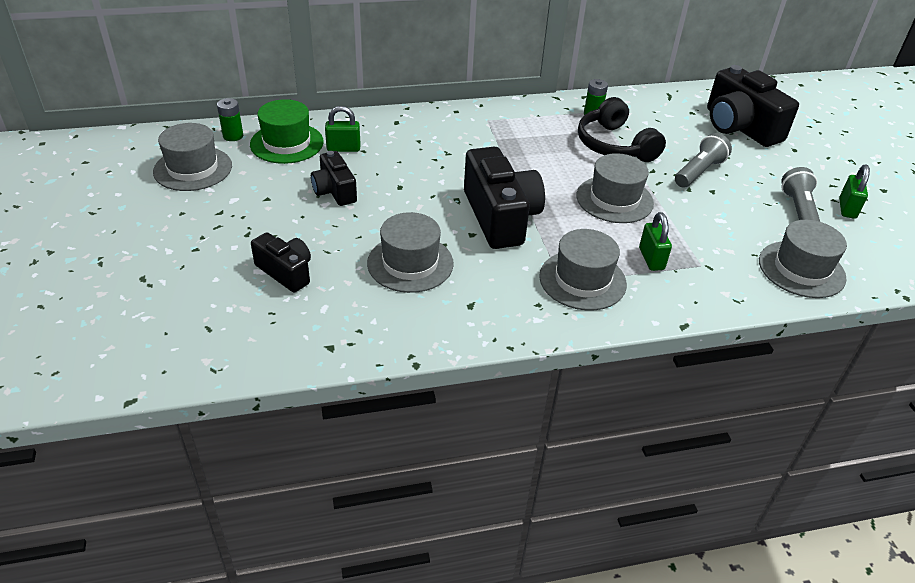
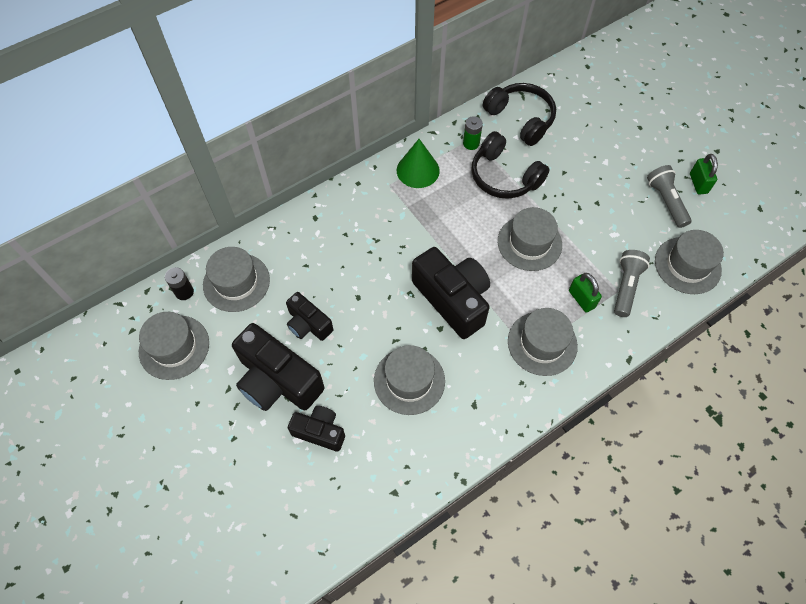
camera: 20 degrees left, 20 degrees up
(233, 136) = (184, 292): green battery -> black battery
(287, 143) = (236, 282): green hat -> grey hat
(343, 148) = (288, 269): green padlock -> none
(524, 118) = (418, 170): none -> green cone
(657, 111) = (520, 119): none -> black headphones
(699, 172) = (579, 184): grey flashlight -> grey flashlight (626, 287)
(739, 127) = (590, 115): black camera -> black camera (277, 380)

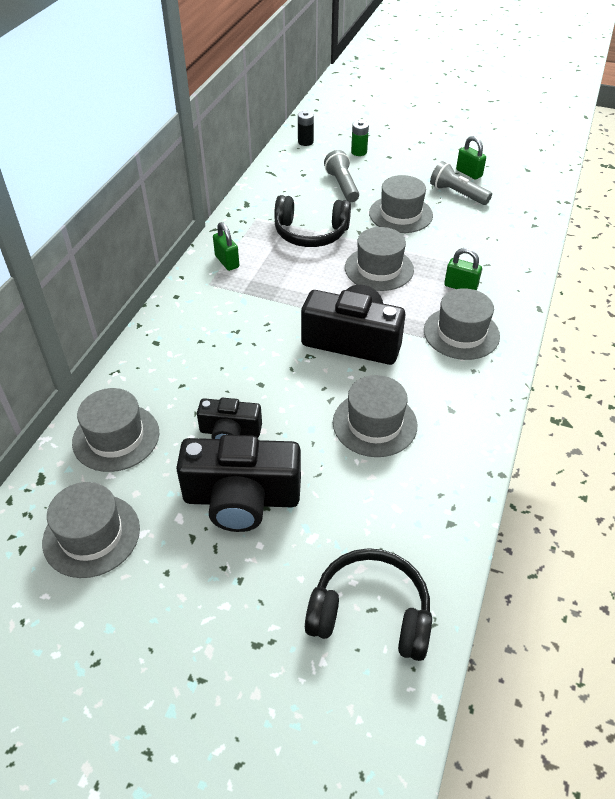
camera: 35 degrees left, 15 degrees down
(184, 292) = (60, 477): black battery -> black battery (305, 142)
(319, 431) = (328, 517): black camera -> none
(418, 170) = (227, 262): green cone -> green padlock
(471, 143) = (258, 223): green battery -> green battery (359, 152)
(520, 119) = (286, 189): black headphones -> black headphones (370, 614)
(626, 287) = (485, 262): grey flashlight -> grey flashlight (342, 186)
(687, 265) = (515, 226): grey hat -> grey hat (400, 214)

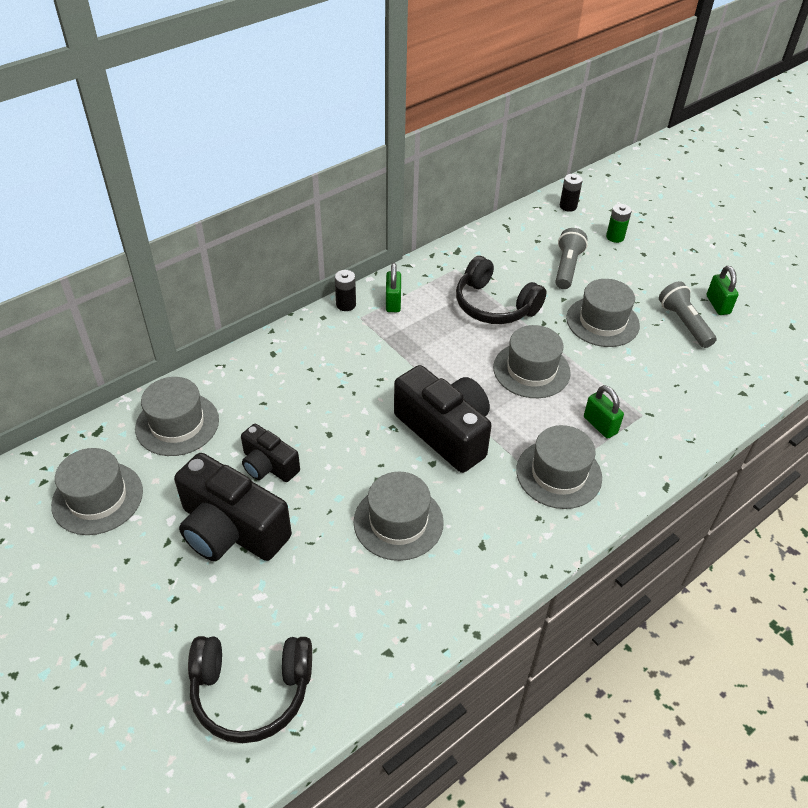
camera: 30 degrees right, 0 degrees up
(188, 279) = (346, 304): none -> black battery
(370, 614) = (251, 691): black headphones -> black headphones turned 135 degrees clockwise

